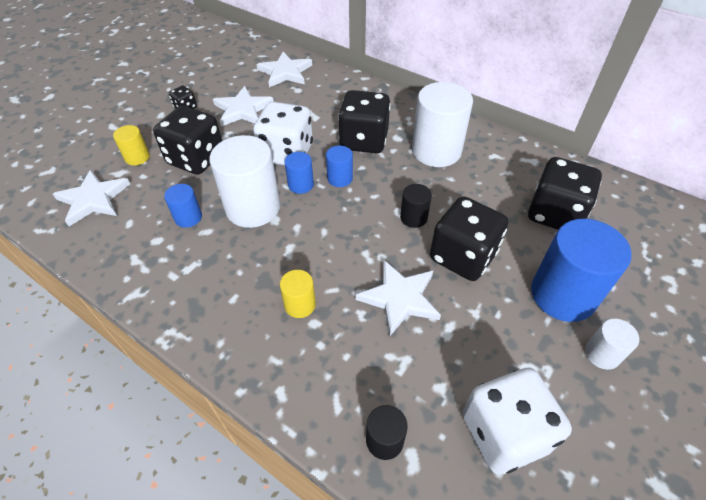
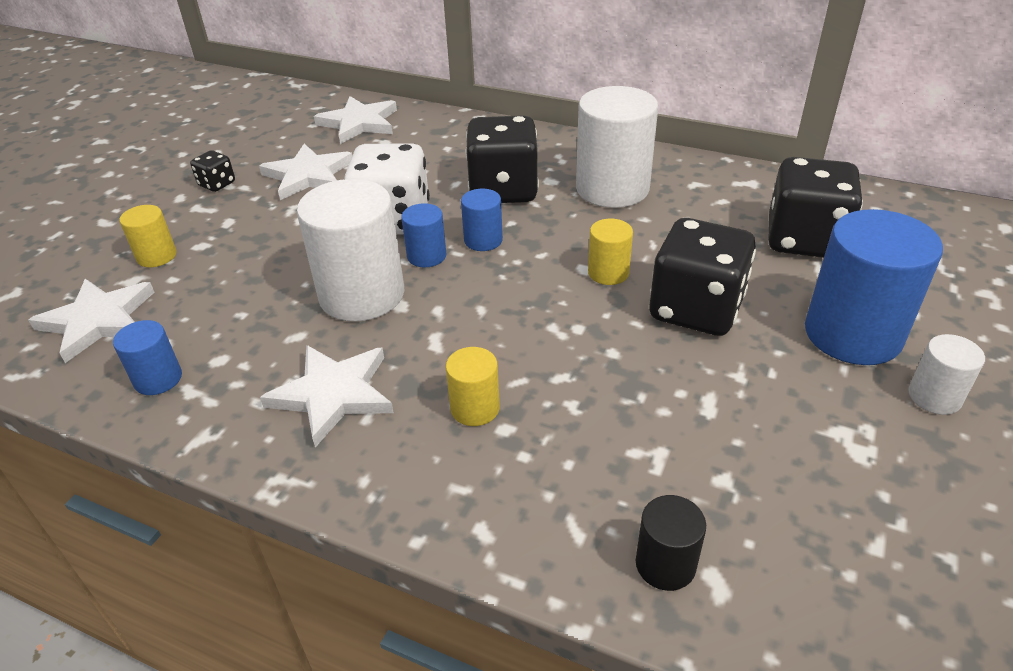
camera: 10 degrees left, 10 degrees down
(188, 217) = (262, 322): blue cylinder -> blue cylinder (158, 379)
(196, 159) = (253, 245): black dice -> none
(400, 298) = (623, 375): white star -> white star (333, 394)
(413, 218) = (608, 273): black cylinder -> yellow cylinder
(504, 433) = (837, 520): white dice -> none

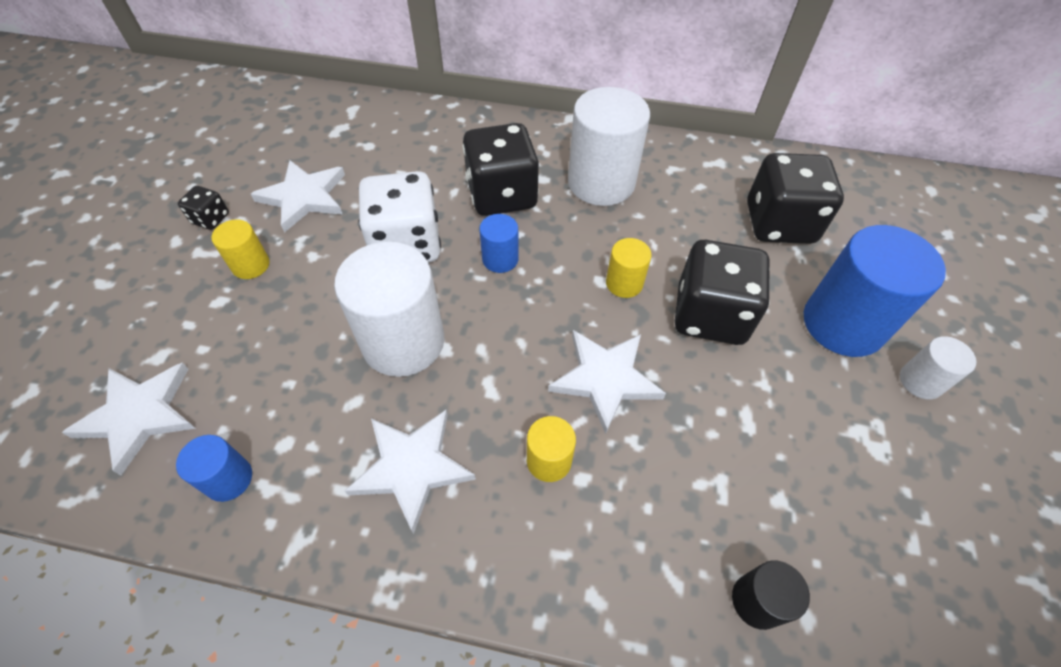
camera: 15 degrees left, 15 degrees up
(157, 256) = (176, 322): yellow cylinder -> yellow cylinder (251, 265)
(359, 123) = (335, 124): white star -> white star (605, 378)
(426, 256) = (452, 285): blue cylinder -> none

